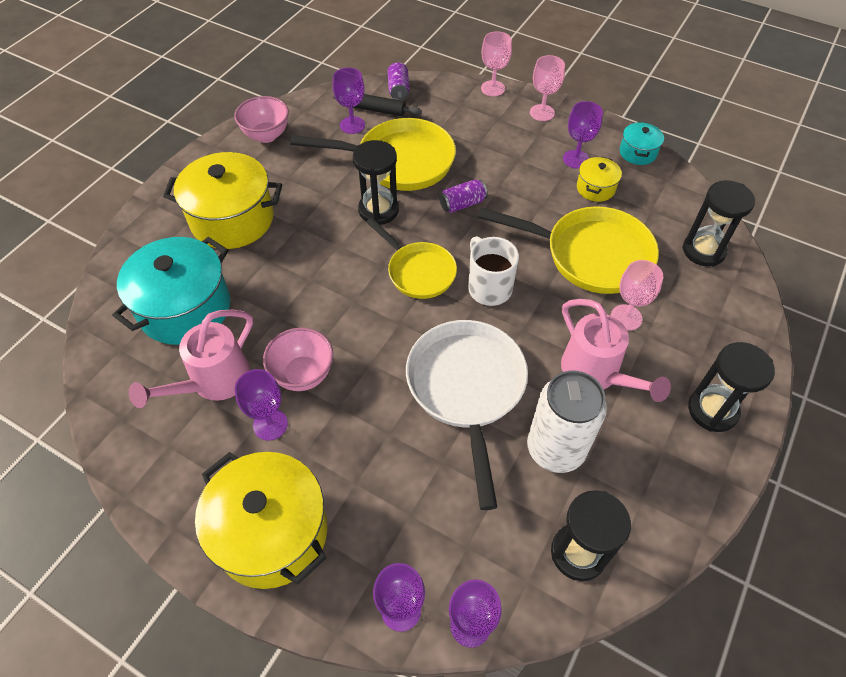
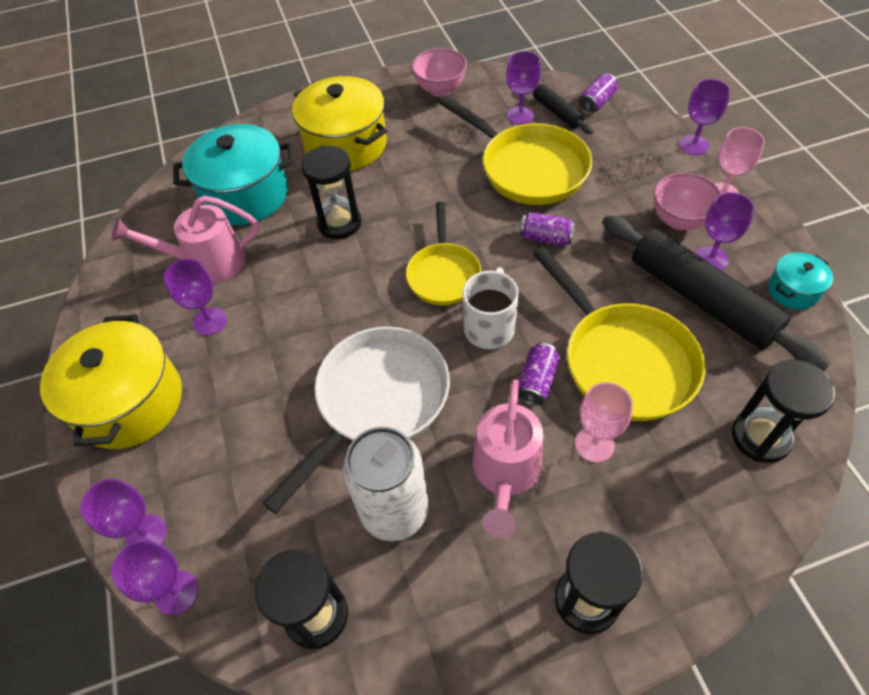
camera: 45 degrees right, 0 degrees up
(303, 375) = (270, 299): pink bowl -> pink bowl (679, 220)
(378, 210) = (465, 201): black hourglass -> black hourglass (339, 223)
(493, 88) = (694, 145): pink goblet -> purple goblet
(554, 302) = (537, 381): none -> purple can
(595, 188) = (701, 299): yellow pot -> black rolling pin

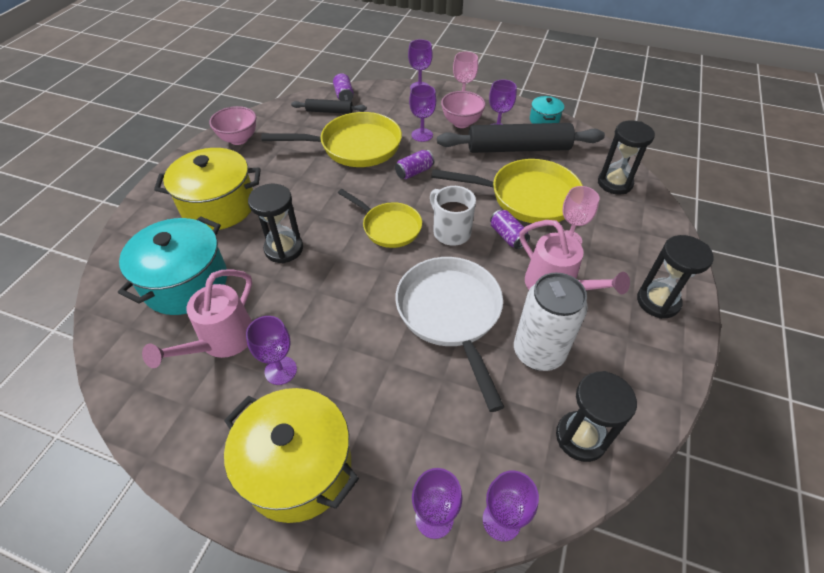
camera: 55 degrees left, 5 degrees down
(520, 115) = (310, 124): purple goblet -> purple goblet (422, 135)

